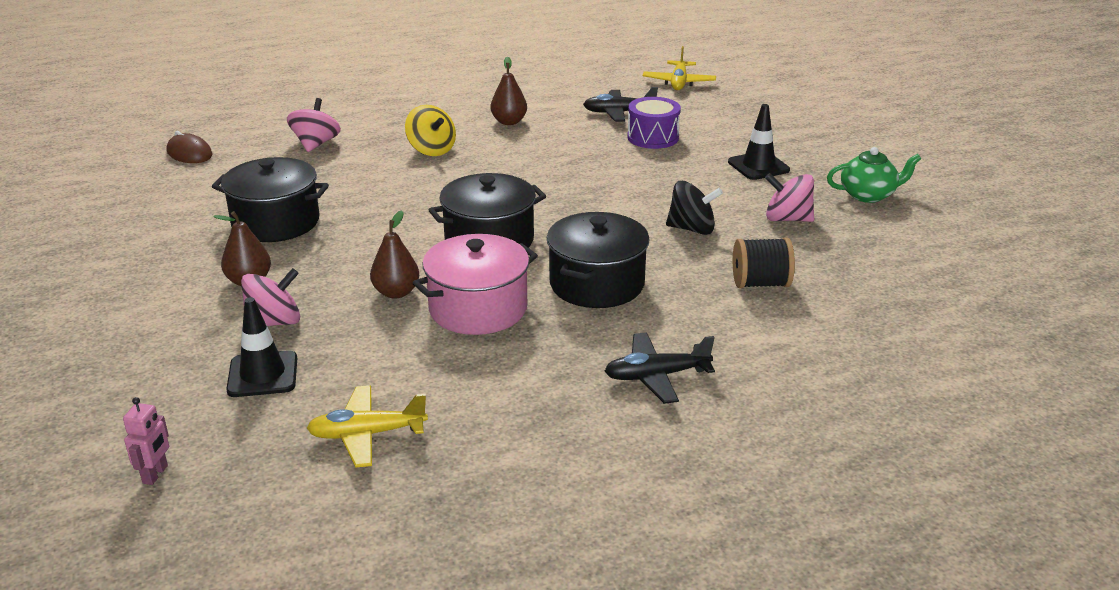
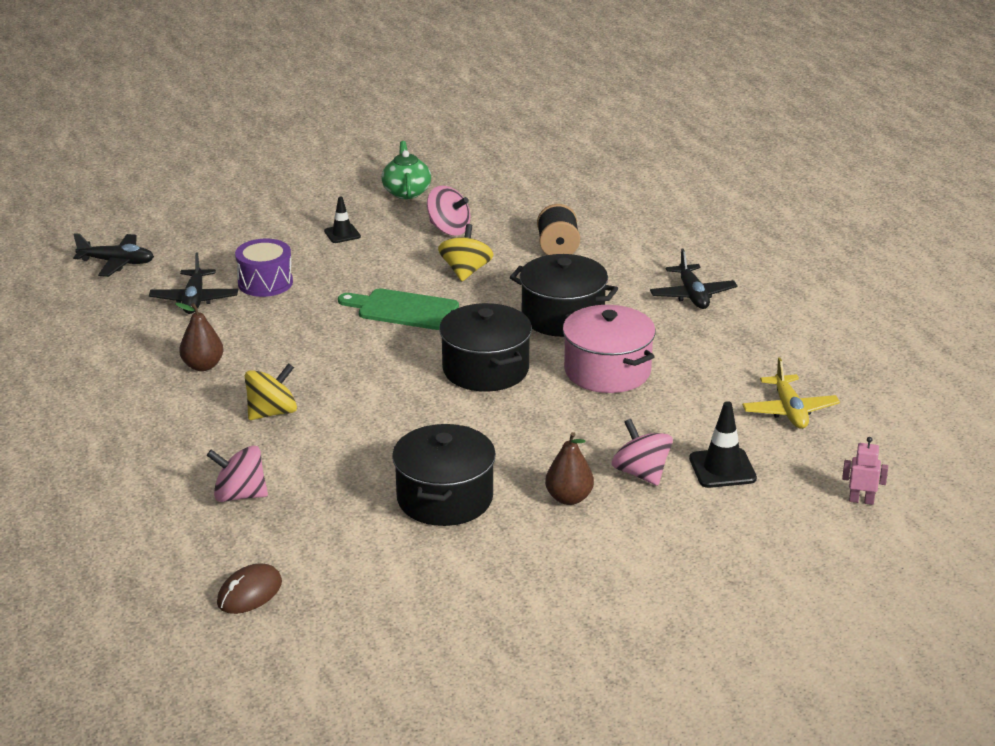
camera: 90 degrees left, 0 degrees up
(396, 292) = (584, 413): brown pear -> none
(607, 198) = (403, 309): none -> green cutting board
(679, 83) = (117, 263): yellow plane -> black plane
(692, 229) = (466, 271): black spinning top -> yellow spinning top
(758, 166) = (342, 234): black traffic cone -> black traffic cone, size x0.65
(787, 219) = (449, 229): pink spinning top -> pink spinning top turned 75 degrees counterclockwise

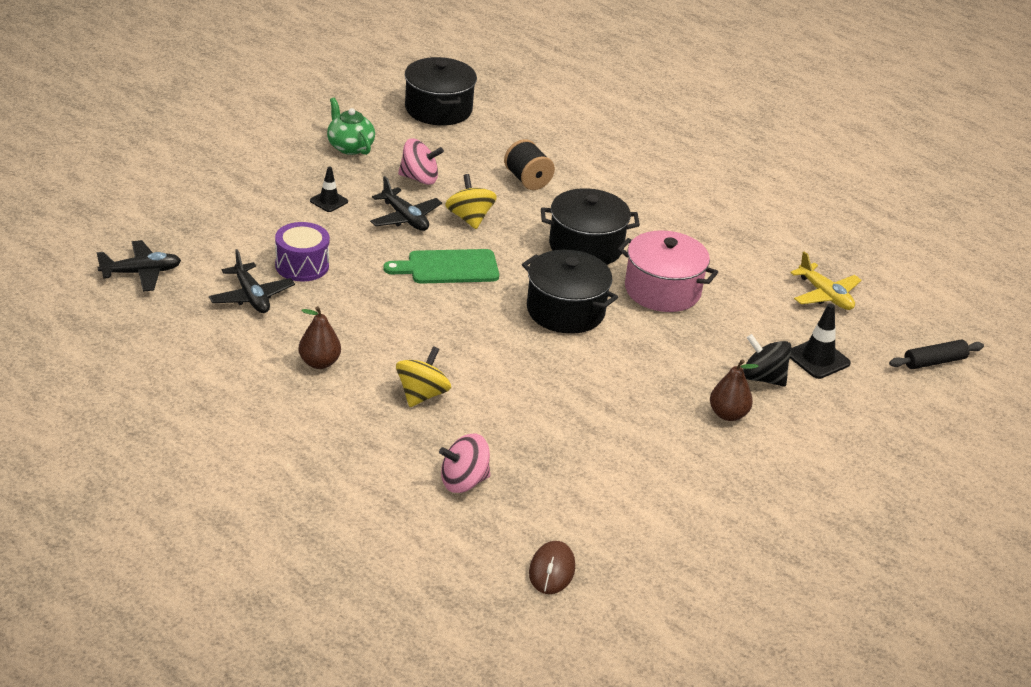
camera: 30 degrees left, 5 degrees up
(445, 498) = (633, 440): black pot -> black pot (438, 109)
(641, 473) = (763, 378): pink spinning top -> black spinning top
(692, 295) = (670, 204): black plane -> black plane (405, 218)
(861, 500) = (934, 362): pink robot -> black rolling pin

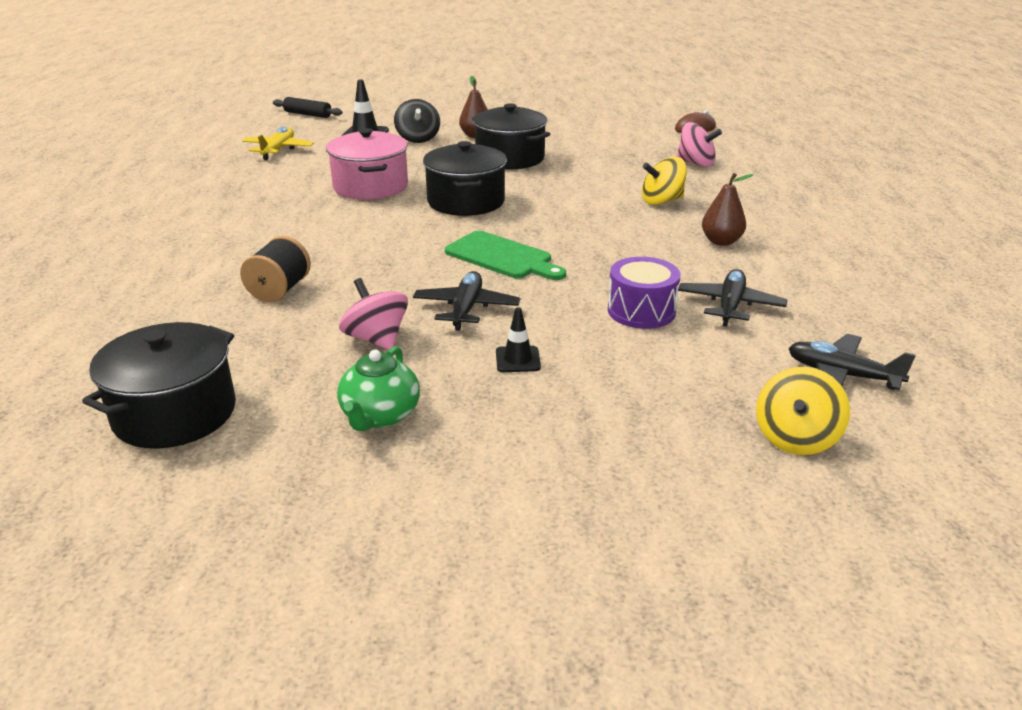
camera: 130 degrees left, 5 degrees down
(469, 218) = (406, 283): yellow spinning top -> yellow spinning top (795, 438)
(586, 246) = (358, 227): black pot -> black pot (510, 158)

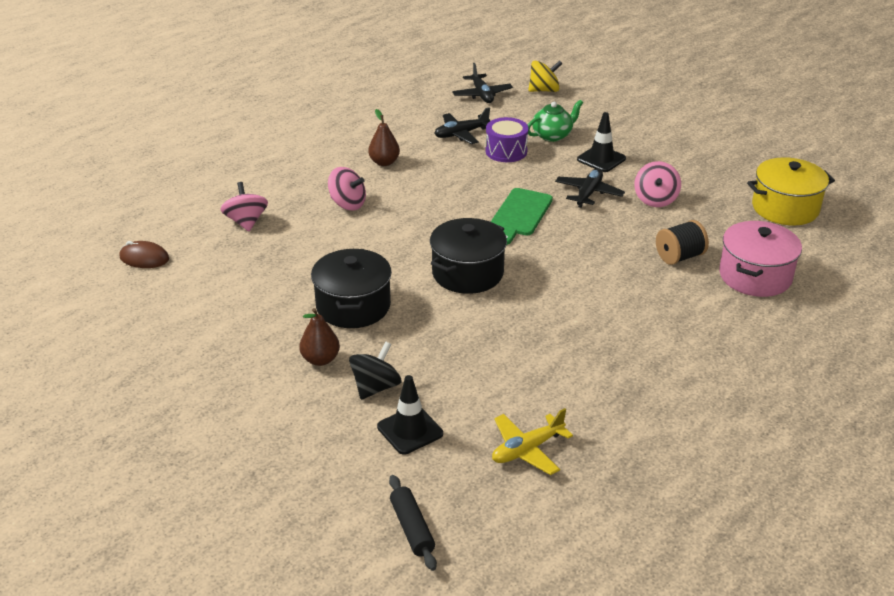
camera: 135 degrees left, 5 degrees up
(175, 413) = (785, 208): black pot -> yellow pot
(370, 186) = (511, 331): pink pot -> pink pot (755, 276)
(380, 416) = (692, 166): green teapot -> green teapot (553, 135)
(466, 309) = (588, 193): black plane -> black plane turned 150 degrees clockwise
(502, 257) = (520, 214): green cutting board -> green cutting board turned 150 degrees counterclockwise
(518, 359) = (601, 159): black traffic cone -> black traffic cone, size x1.54
(661, 201) = (347, 204): yellow spinning top -> pink spinning top

